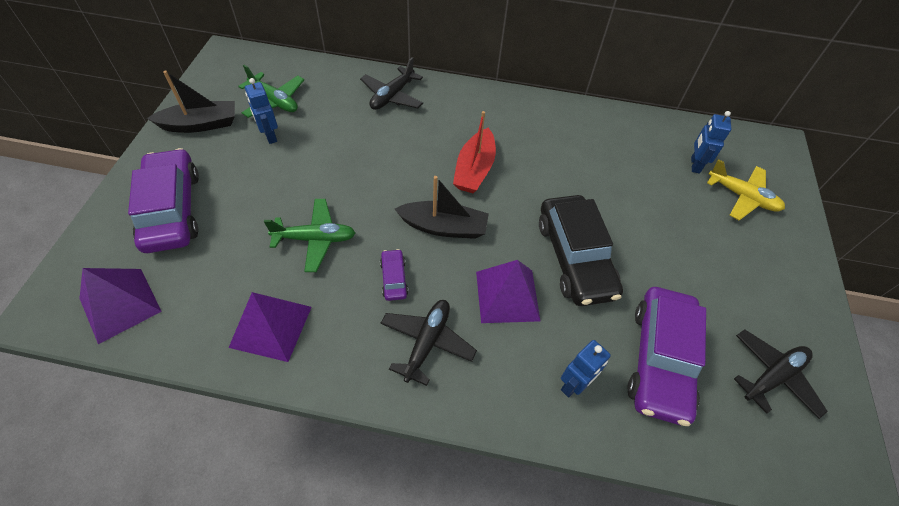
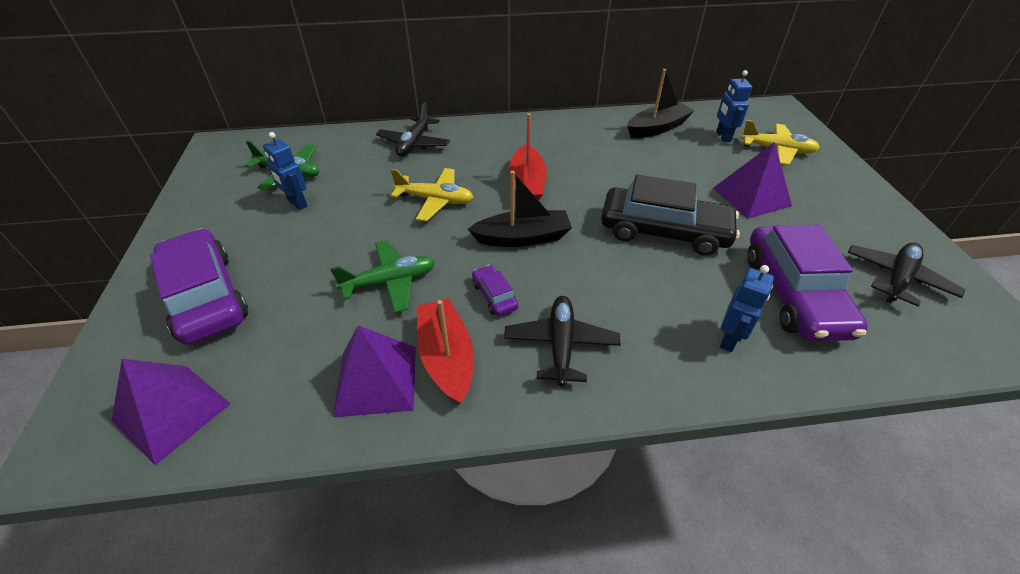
camera: 15 degrees left, 10 degrees down
(200, 124) = (211, 210): black boat -> black boat (657, 128)
(331, 324) = (446, 357): none -> red boat
(385, 165) = (435, 200): none -> yellow plane
(507, 296) = (619, 280): purple pyramid -> purple pyramid (751, 196)
(575, 258) = (664, 231): black car -> black car turned 45 degrees counterclockwise

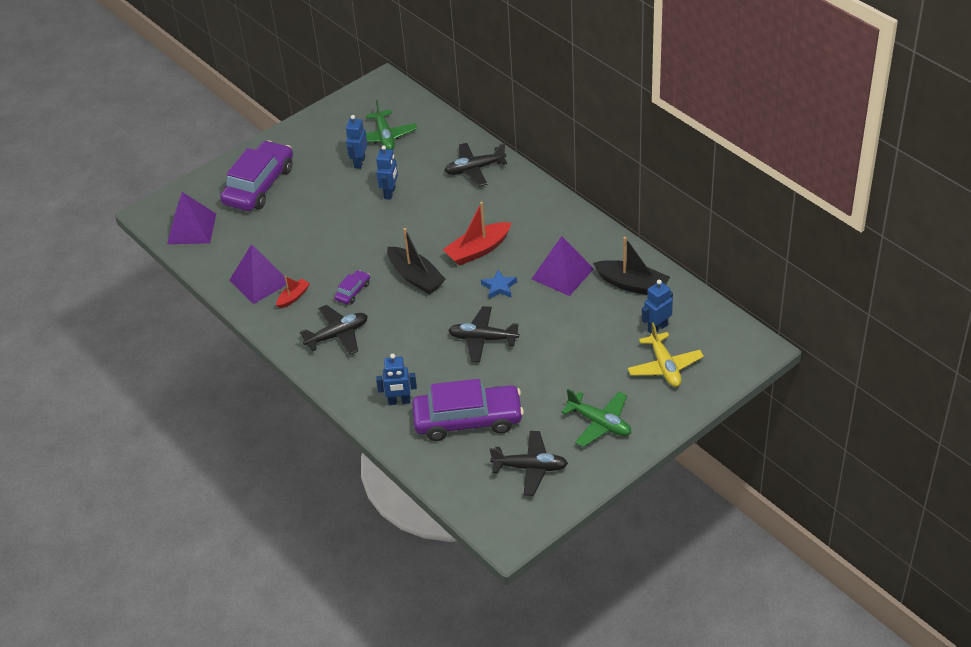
camera: 60 degrees right, 0 degrees up
(373, 202) = (390, 193): none -> blue robot
(390, 282) = (327, 244): green plane -> green plane (600, 423)
(435, 200) = (418, 218): yellow plane -> none
(446, 357) = (293, 297): red boat -> red boat, size x0.55
(594, 192) = (499, 287): none -> blue star
(664, 231) = (483, 339): black car -> black plane
(751, 196) = (572, 370): purple pyramid -> purple pyramid (562, 273)
(794, 294) = (468, 420): purple car -> purple car turned 150 degrees counterclockwise

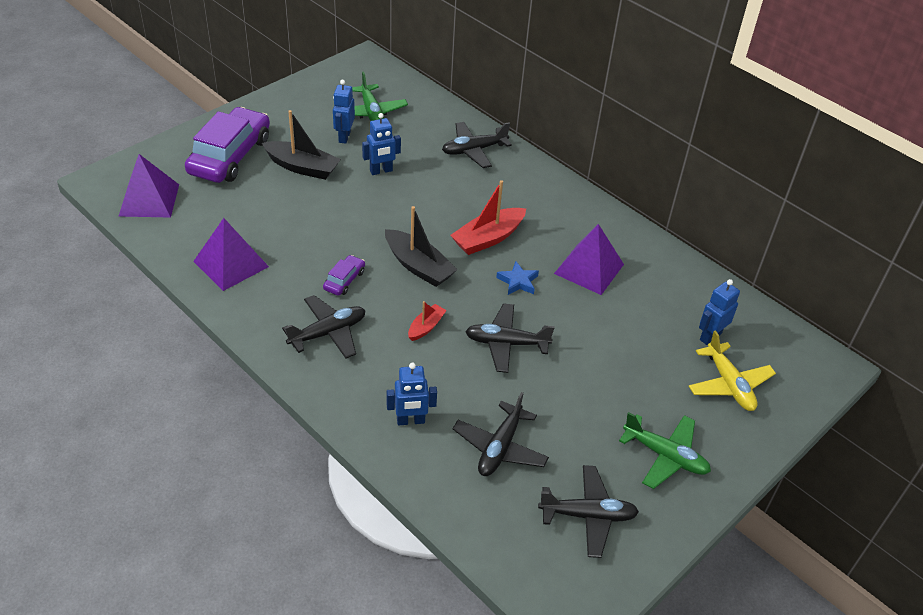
camera: 10 degrees left, 0 degrees up
(293, 297) = (272, 285): red boat -> red boat (426, 327)
(390, 193) = (381, 171): blue robot -> blue robot turned 60 degrees clockwise
(468, 420) = (500, 447): purple car -> black plane
(632, 284) = (671, 284): black boat -> black boat (302, 167)

